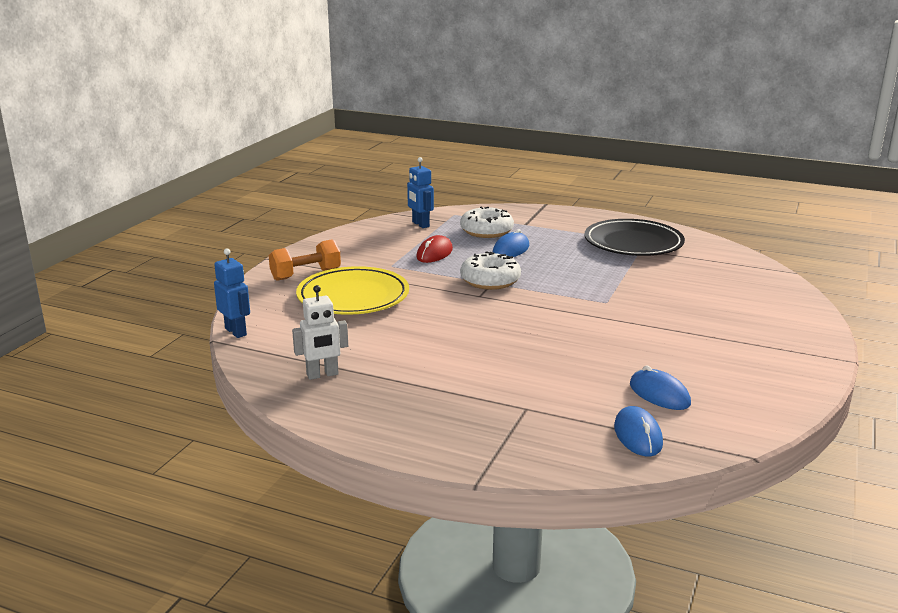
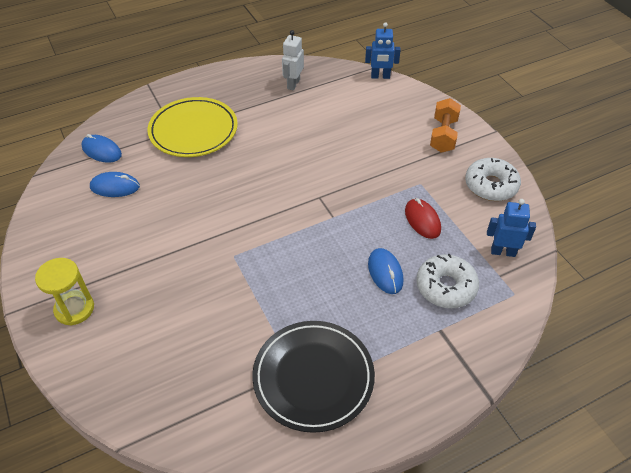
camera: 130 degrees right, 25 degrees up
(353, 297) = (382, 139): yellow plate -> yellow plate (193, 131)
(490, 280) = (337, 218): white donut -> white donut (491, 185)
(783, 336) = (74, 309): none -> yellow hourglass

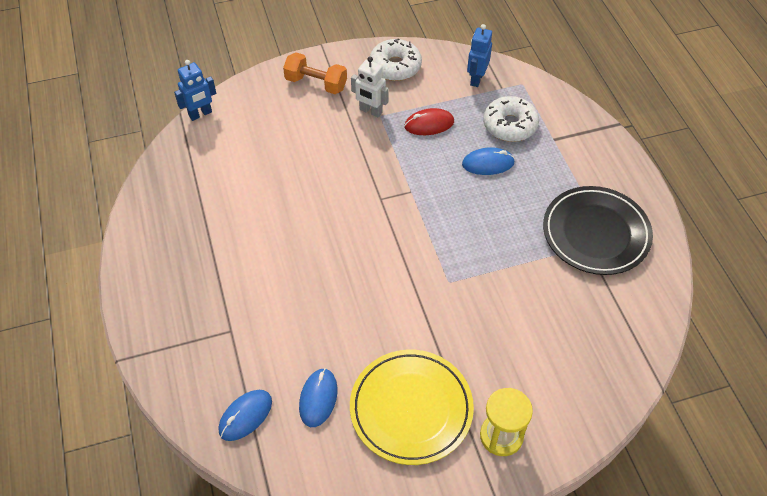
camera: 80 degrees left, 5 degrees up
(193, 131) = (238, 308): yellow plate -> yellow plate (411, 409)
(293, 84) = (183, 197): white robot -> white robot (370, 111)
(380, 76) = (200, 114): blue robot -> blue robot turned 45 degrees clockwise

